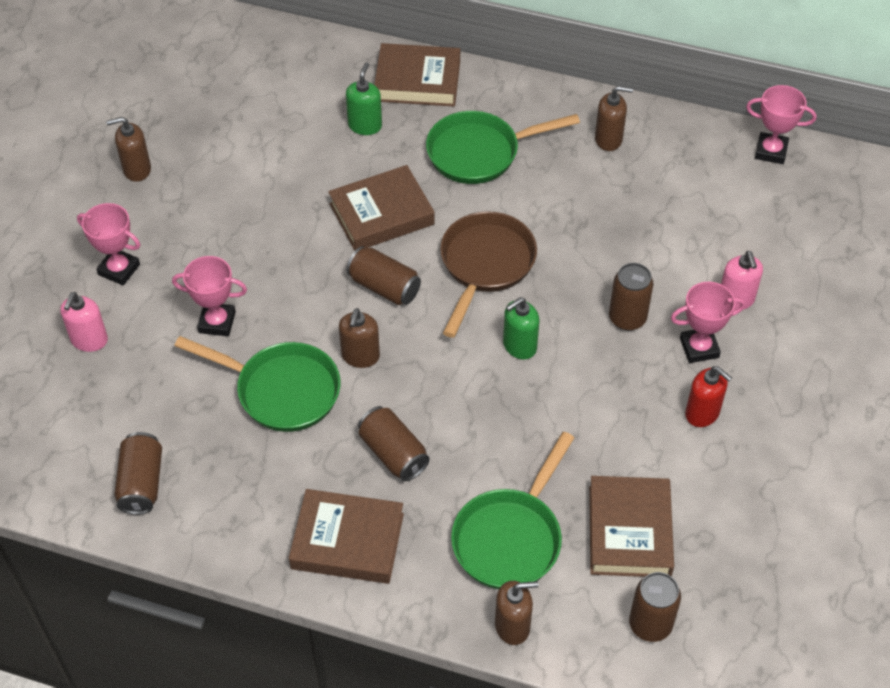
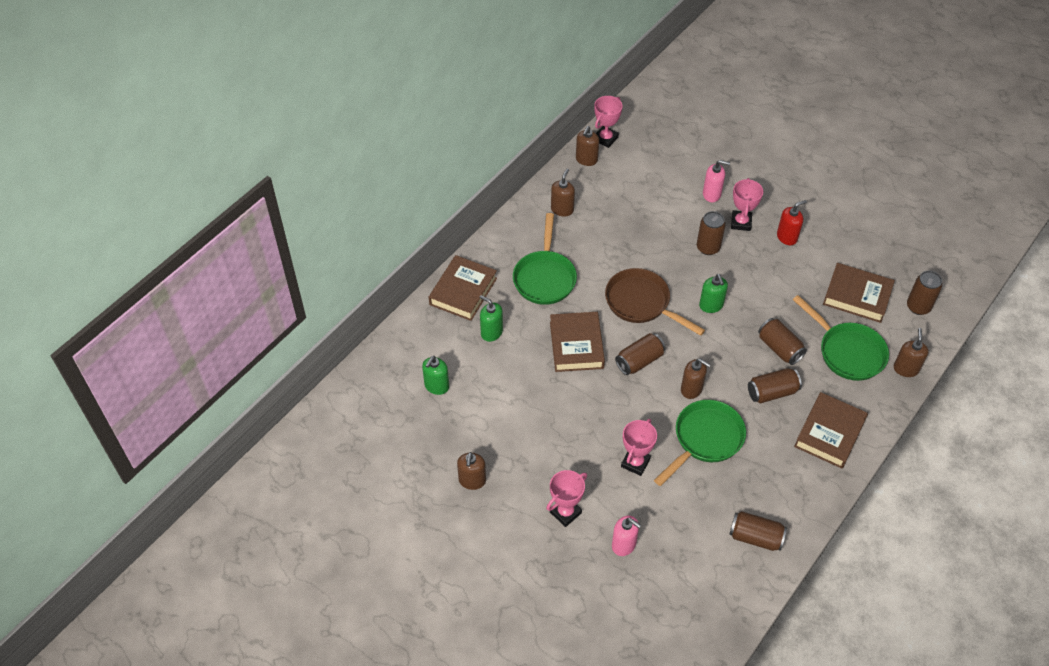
camera: 70 degrees left, 0 degrees up
(261, 99) = (436, 386): none -> green soap dispenser
(478, 446) = (779, 348): none -> brown can
(717, 141) = (586, 159): none -> brown soap dispenser

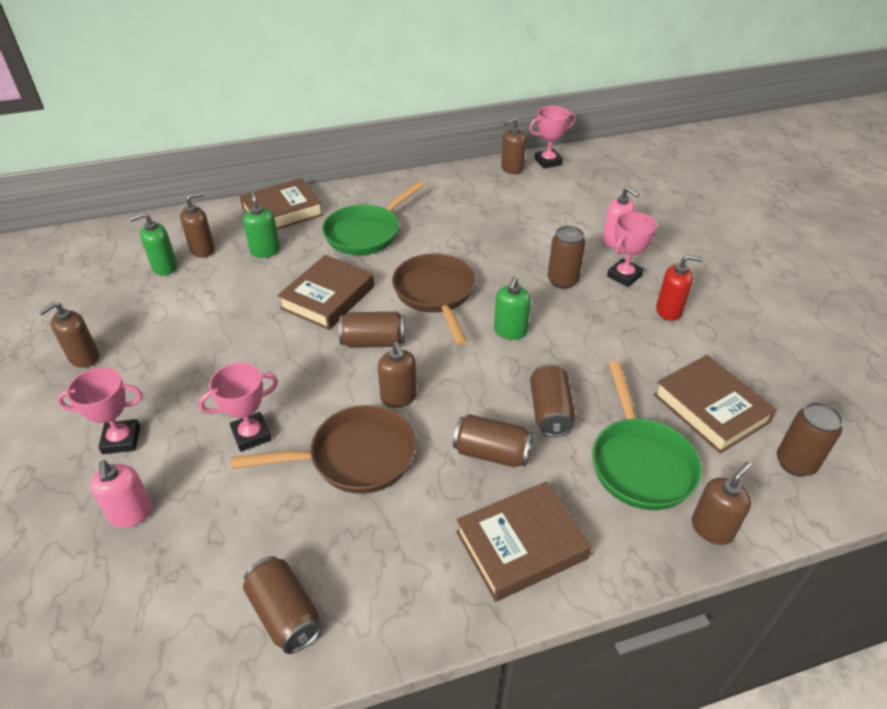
camera: 35 degrees right, 10 degrees down
(562, 209) = (445, 193): brown soap dispenser -> brown soap dispenser (203, 250)
(705, 439) = (355, 457): green pan -> brown pan

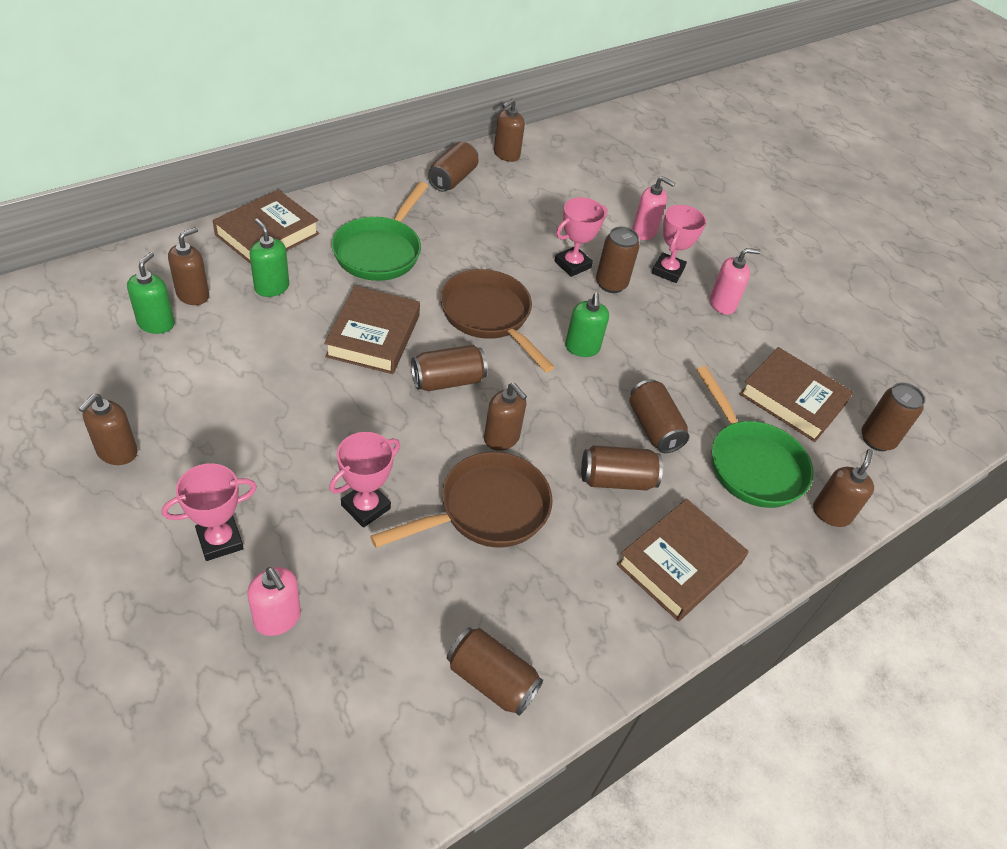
camera: 25 degrees left, 5 degrees up
(164, 267) = (156, 323): green soap dispenser -> green soap dispenser turned 150 degrees clockwise
(455, 184) = (452, 179): none -> brown can
(548, 162) = (541, 143): pink trophy -> pink trophy (572, 264)
(669, 311) = (722, 304): red soap dispenser -> pink soap dispenser

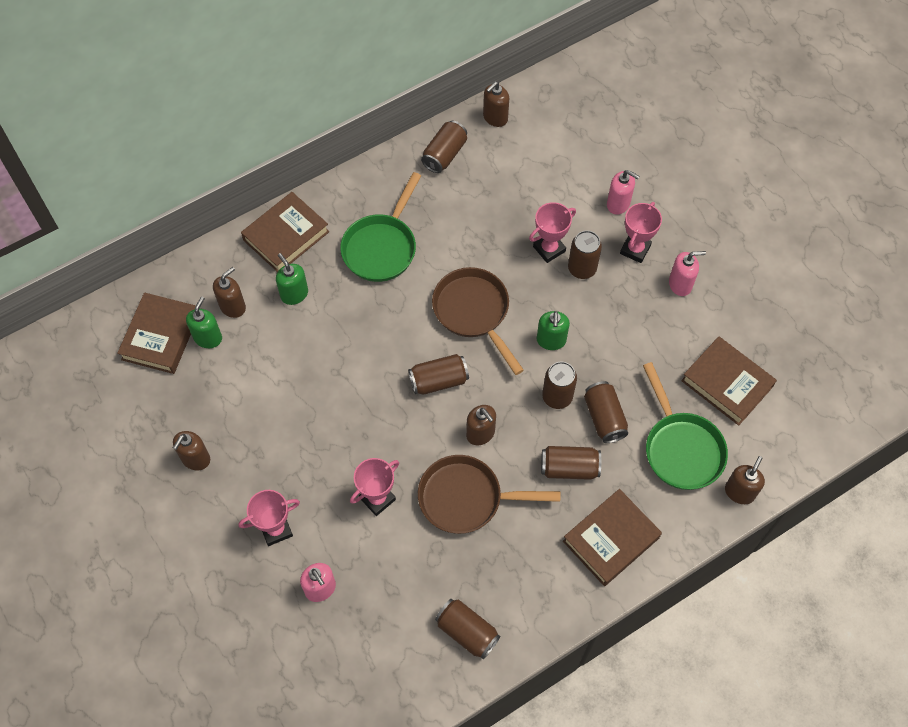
camera: 10 degrees right, 15 degrees up
(373, 336) = (378, 339): brown book -> brown book (161, 336)
(486, 510) = (466, 498): brown pan -> brown pan turned 150 degrees counterclockwise
(877, 439) = (793, 420): brown can -> brown can (557, 397)

